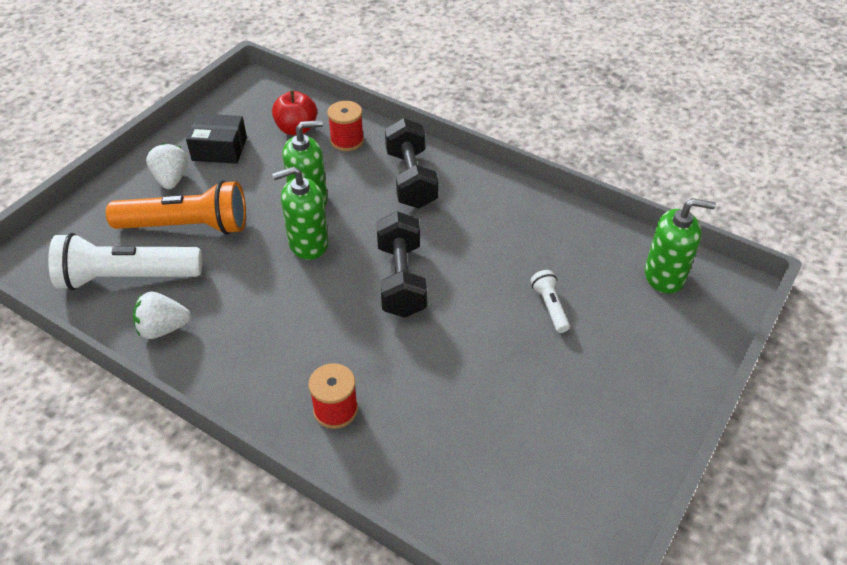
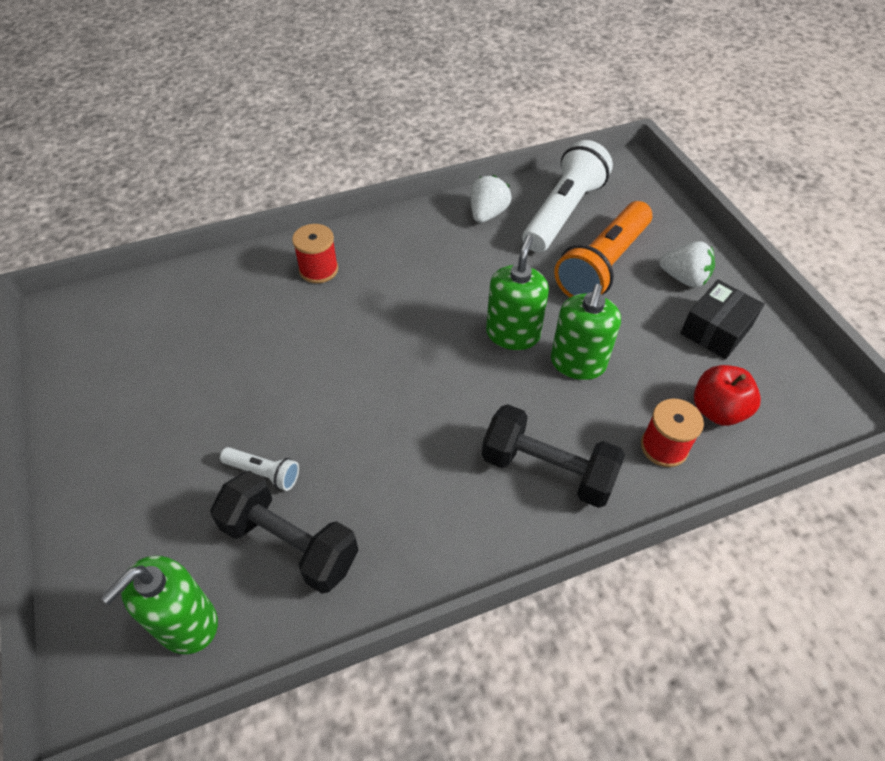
camera: 125 degrees right, 5 degrees up
(401, 279) = (407, 377): black dumbbell -> black dumbbell (290, 544)

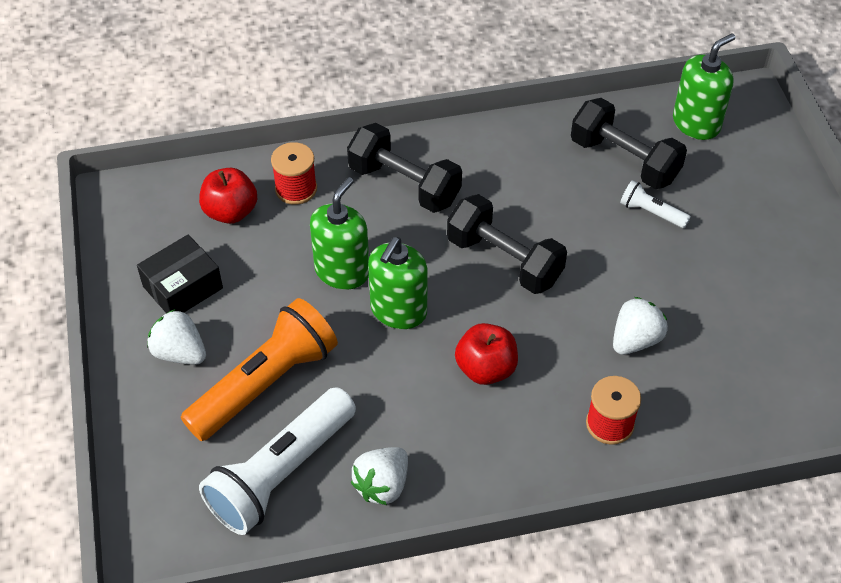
camera: 170 degrees left, 0 degrees up
(292, 336) = (635, 340): none -> white strawberry
(421, 395) = (504, 260): none -> black dumbbell
(424, 297) = (486, 369): none -> red apple

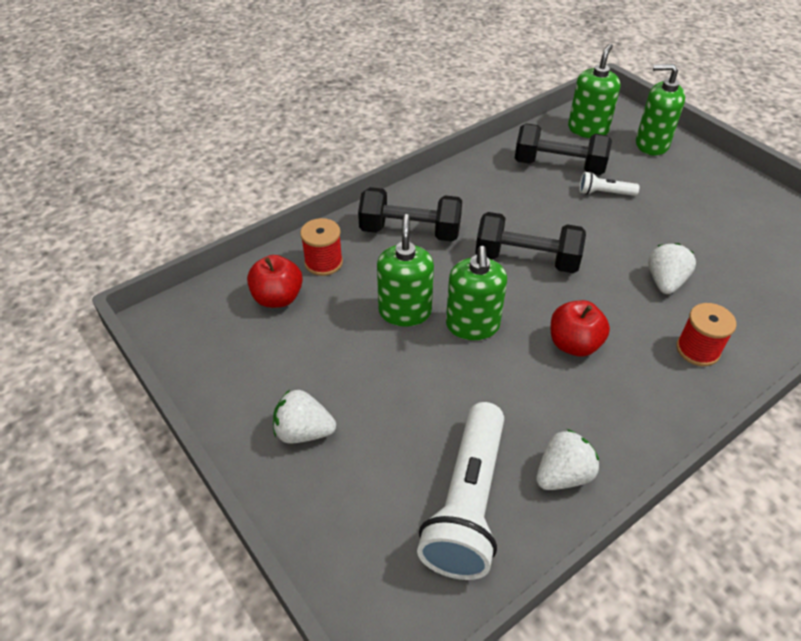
camera: 25 degrees left, 5 degrees down
(183, 287) = (272, 374): black box -> none
(265, 383) = (400, 428): orange flashlight -> none
(382, 485) = (563, 475): white strawberry -> white strawberry turned 135 degrees counterclockwise
(759, 169) = (651, 144): none -> green soap dispenser

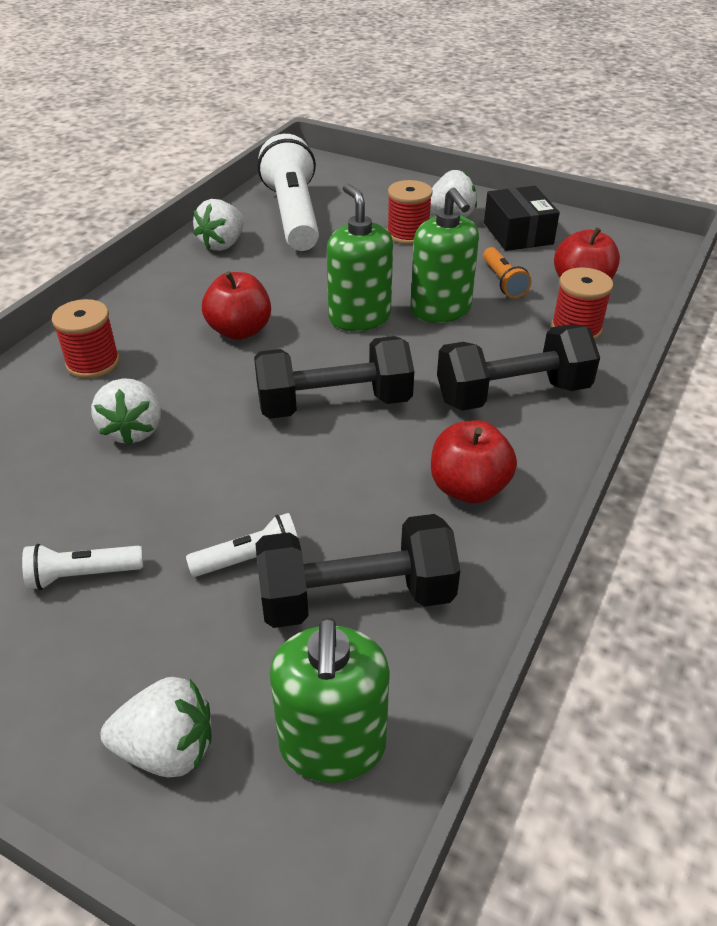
camera: 155 degrees right, 5 degrees down
(264, 379) = (518, 233): none -> black box
(332, 323) = (503, 282): none -> orange flashlight
(366, 418) = (408, 234): none -> red spool
(477, 191) = (468, 488): none -> red apple
(651, 144) = (167, 749): green soap dispenser -> white strawberry
(691, 210) = (82, 575): none -> white flashlight

